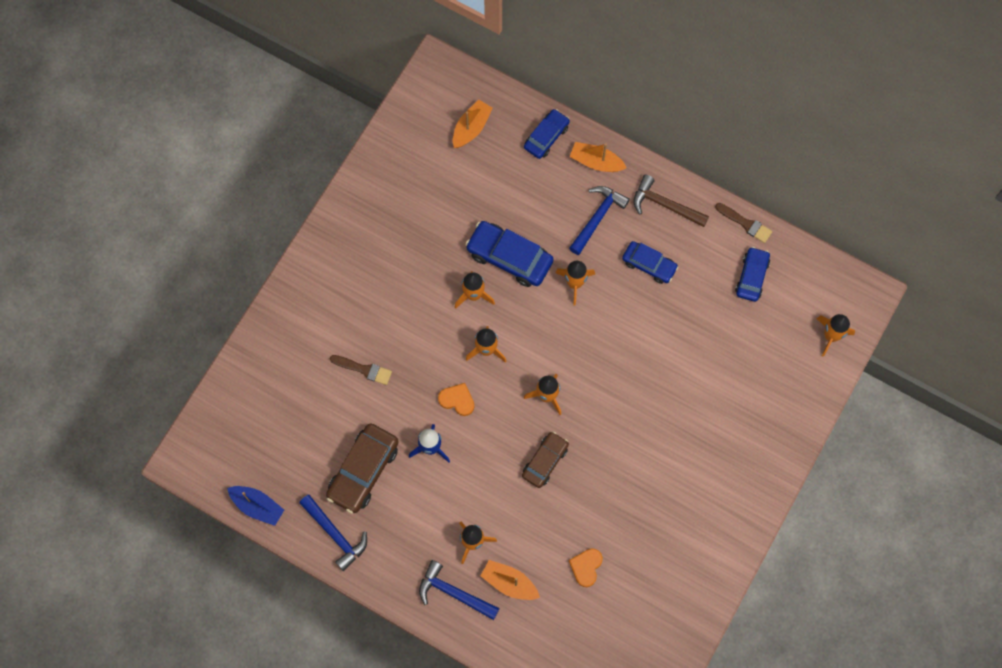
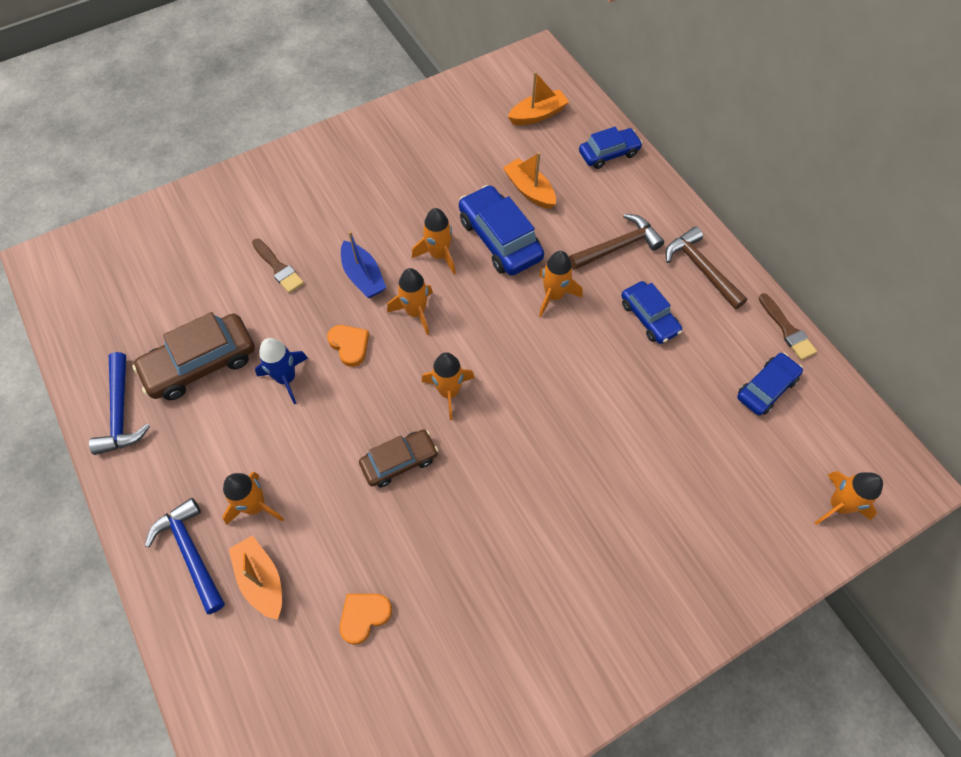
camera: 30 degrees right, 10 degrees down
(257, 506) = (71, 340): blue boat -> blue boat (363, 276)
(596, 162) = (647, 197): orange boat -> orange boat (529, 190)
(597, 217) = (618, 246): blue hammer -> brown hammer

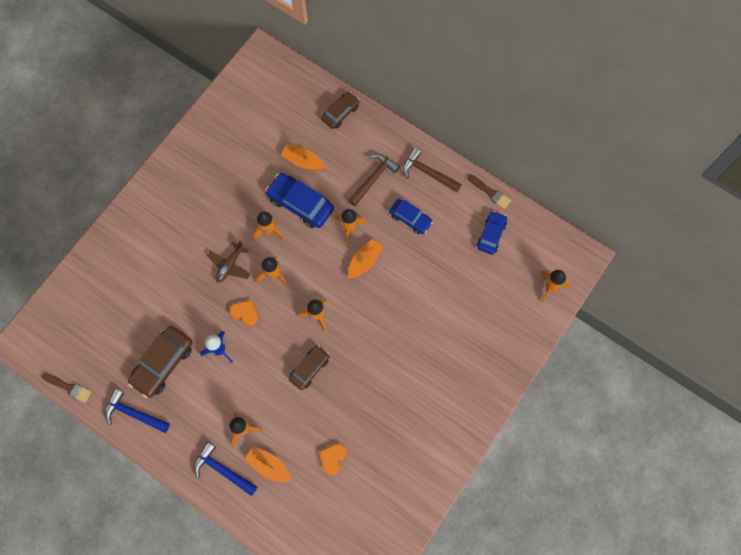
camera: 25 degrees left, 10 degrees up
(121, 412) = (133, 413): blue hammer -> blue hammer turned 150 degrees clockwise
(278, 268) = (174, 282): brown brush -> brown brush (69, 387)
(363, 276) = (230, 265): blue boat -> brown plane
(538, 115) = (283, 101): orange boat -> orange boat (364, 261)
(608, 153) = (340, 113): blue car -> brown car

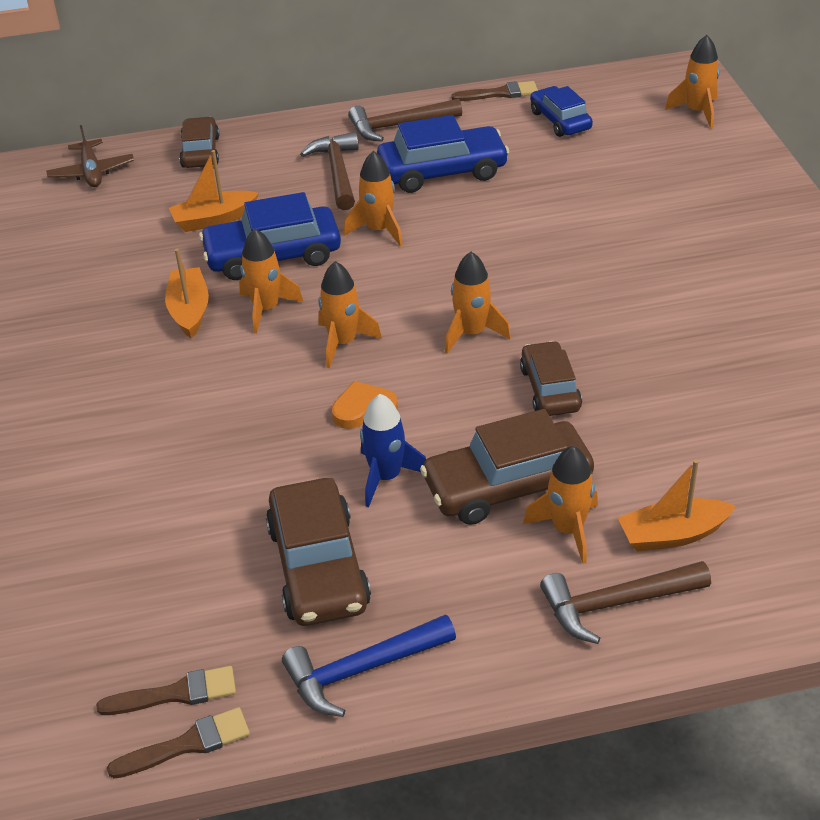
camera: 45 degrees left, 30 degrees down
(83, 367) = (176, 693): none -> brown brush
(222, 470) = (616, 604): blue hammer -> brown hammer
(230, 265) = (260, 381): brown plane -> brown plane (92, 172)
(248, 393) = (507, 485): none -> brown car
(332, 458) = (740, 447): orange heart -> none
(364, 261) = (448, 242): orange boat -> orange boat (189, 310)
(410, 218) = (442, 171): blue car -> blue car, size x1.57

